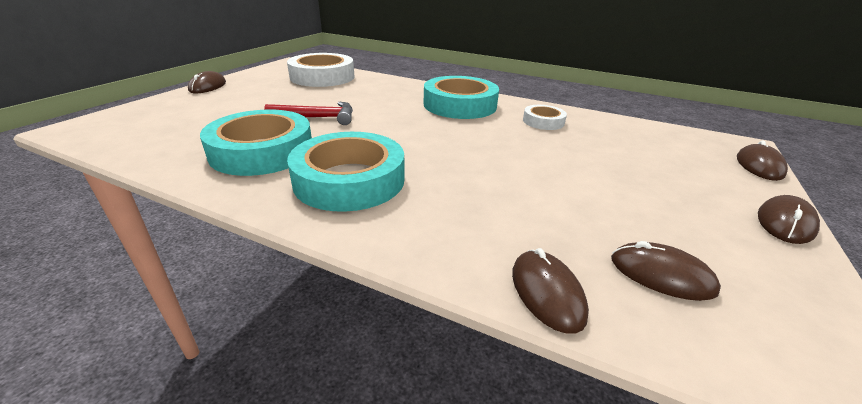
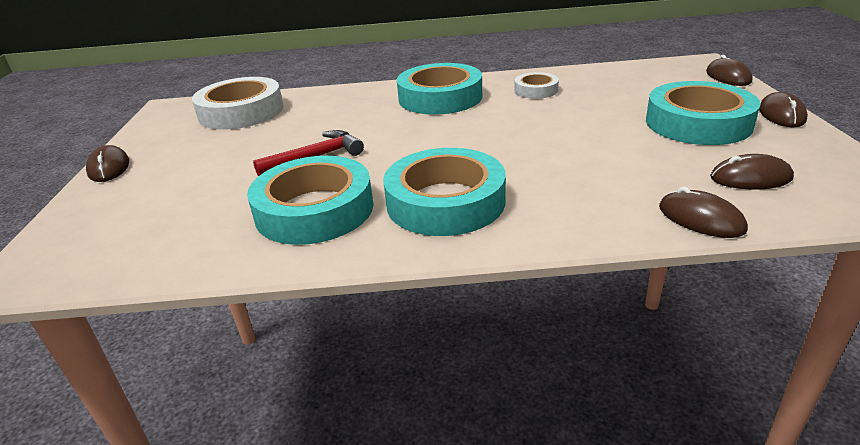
camera: 25 degrees left, 0 degrees up
(667, 197) = (698, 123): none -> turquoise tape

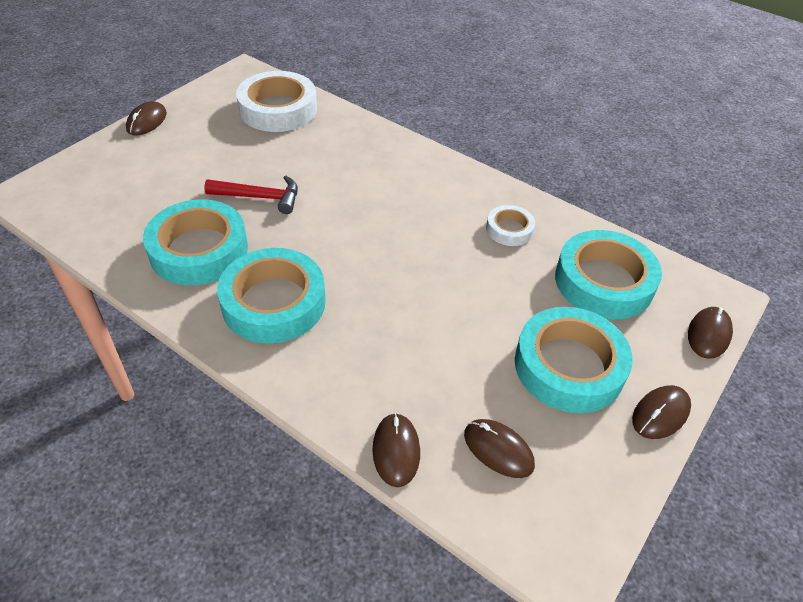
camera: 35 degrees right, 15 degrees up
(440, 97) = (425, 186): turquoise tape -> turquoise tape (604, 282)

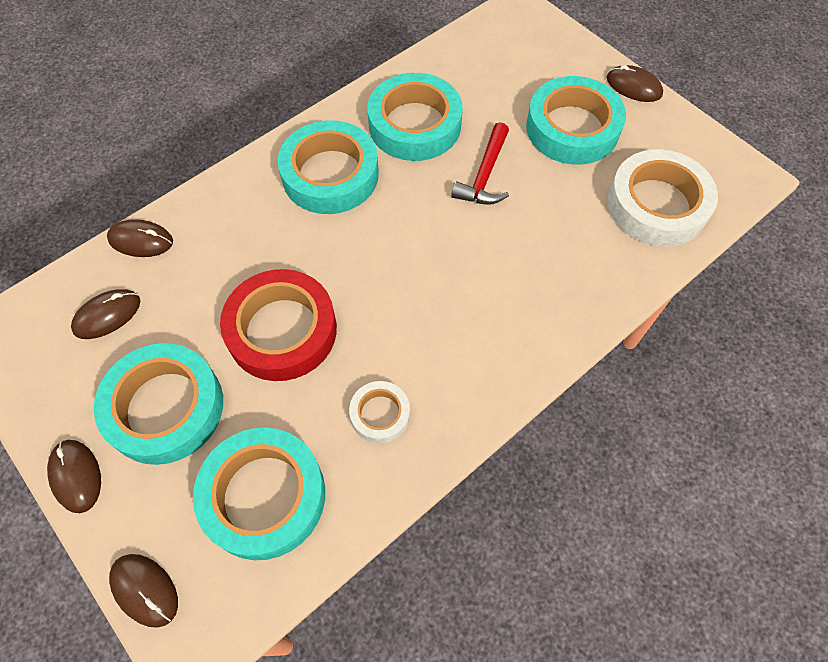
camera: 105 degrees right, 15 degrees up
(199, 152) = (572, 128): none -> turquoise tape
(461, 302) = (282, 330): none -> red tape

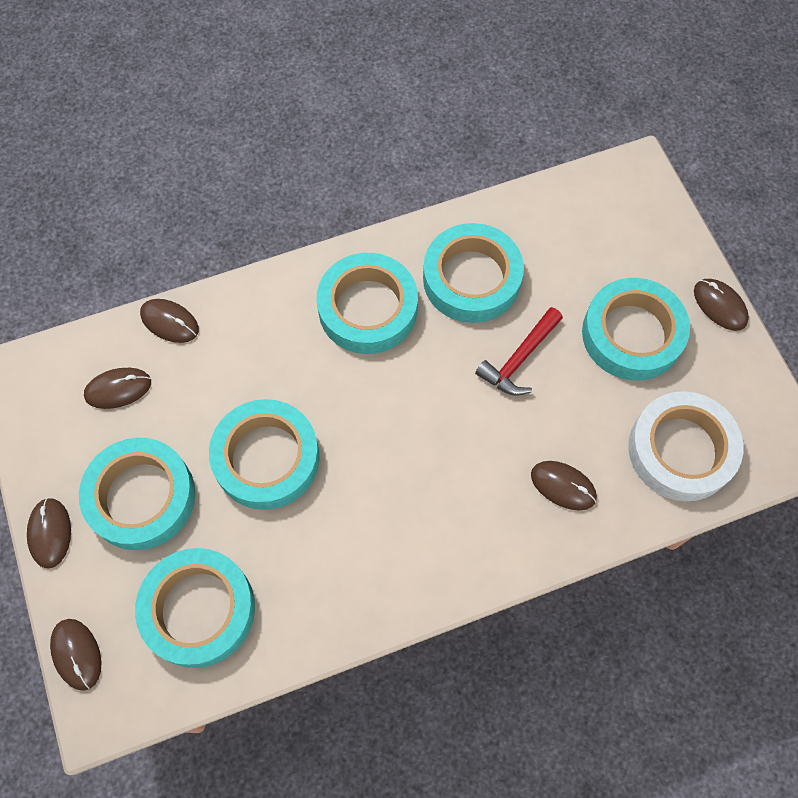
camera: 20 degrees right, 5 degrees up
(282, 330) = (266, 458): red tape -> turquoise tape
(380, 414) = (325, 571): white tape -> none
(570, 266) = (563, 486): none -> brown mouse

